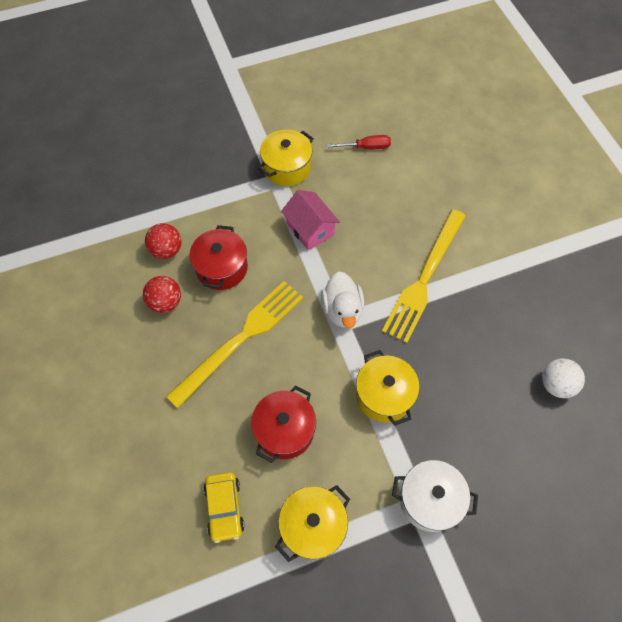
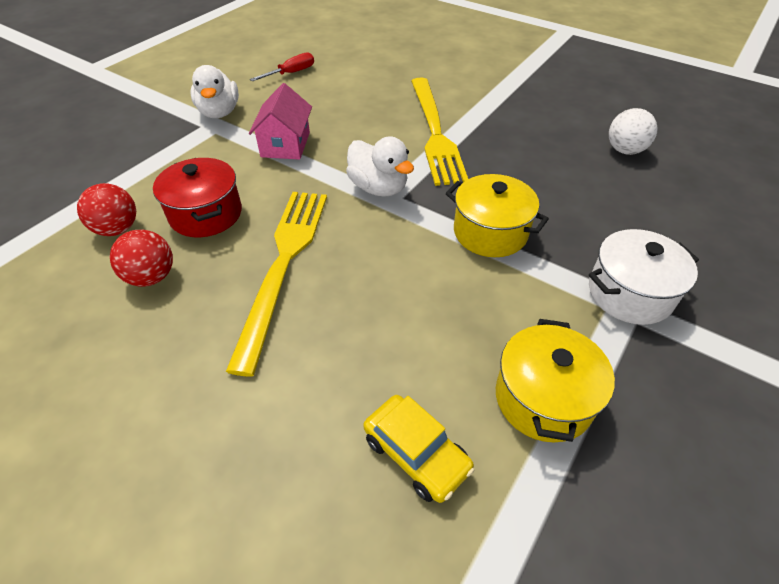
camera: 35 degrees left, 15 degrees down
(284, 430) = (415, 321): red pot -> none
(287, 168) = (219, 112): yellow pot -> white duck
(310, 229) = (285, 144): pink house -> pink house turned 75 degrees clockwise

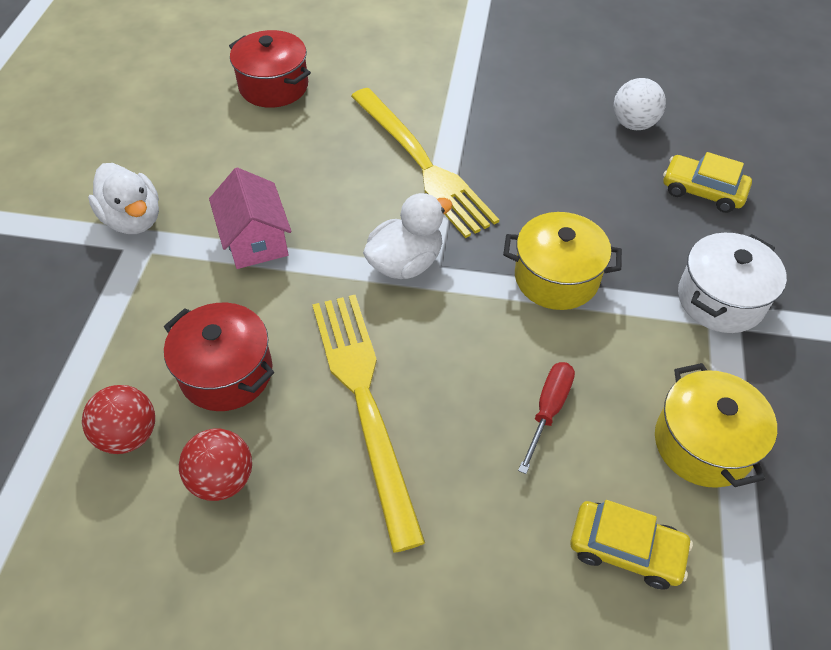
camera: 25 degrees left, 5 degrees up
(291, 73) = (187, 127): red screwdriver -> red screwdriver (548, 410)
(363, 65) = (274, 86): none -> red pot
(378, 188) = (405, 263): white duck -> white duck turned 60 degrees counterclockwise
(660, 211) = (702, 191): none -> yellow car

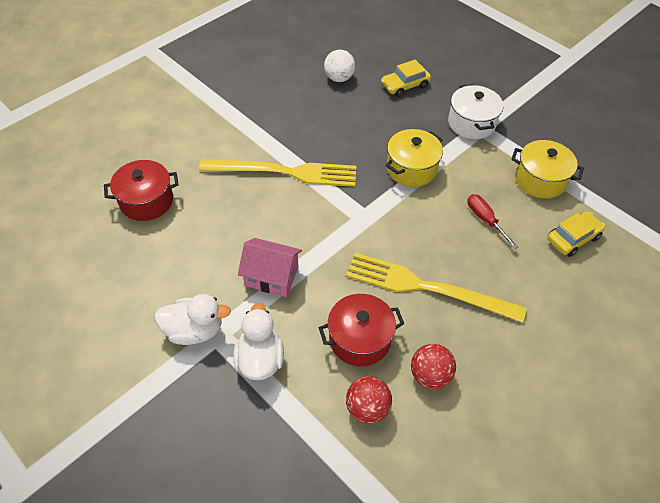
camera: 55 degrees left, 0 degrees up
(405, 263) = (350, 220): white duck -> white duck (260, 359)

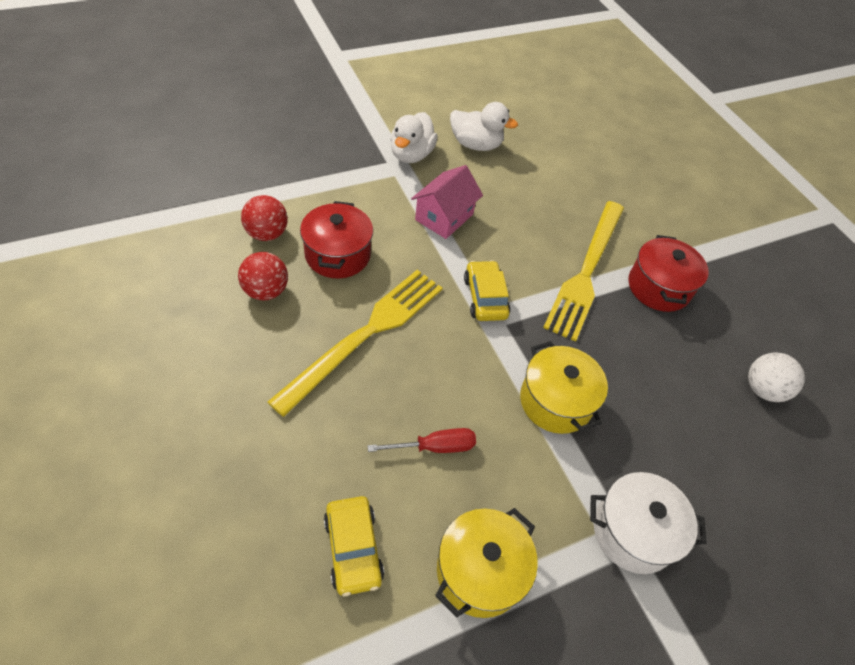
camera: 105 degrees right, 0 degrees up
(146, 201) = (575, 160): red pot -> red pot (658, 287)
(260, 359) = (359, 184): white duck -> white duck (476, 145)
(405, 85) = (739, 473): yellow car -> yellow car (485, 297)

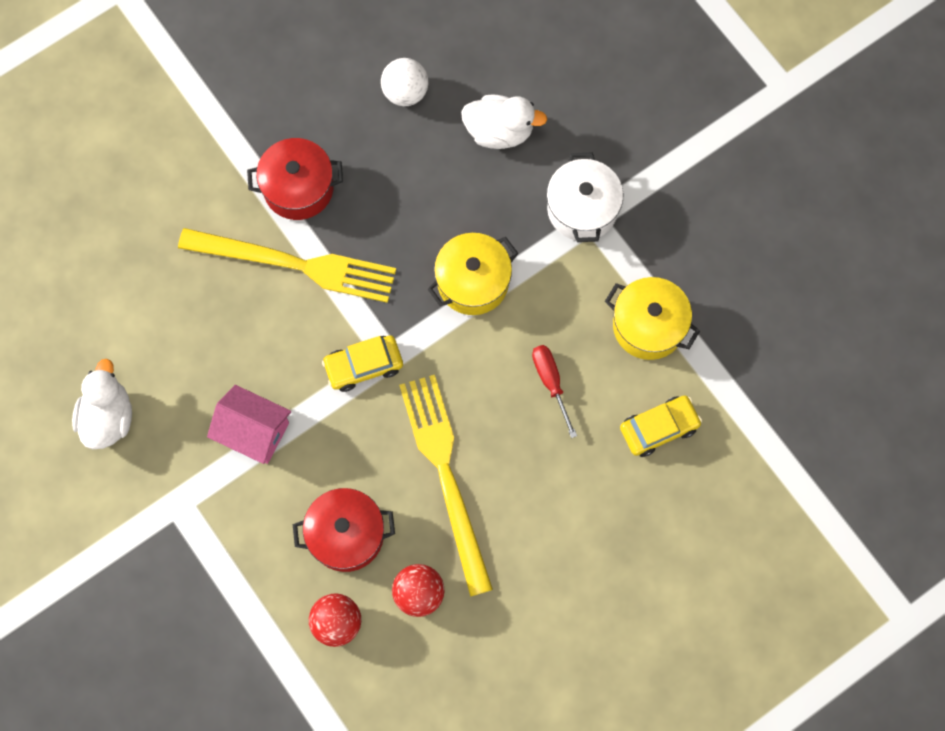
camera: 95 degrees left, 20 degrees up
(365, 334) = (445, 475): yellow fork -> yellow fork turned 45 degrees clockwise
(411, 155) = (151, 494): white duck -> white duck (499, 131)

